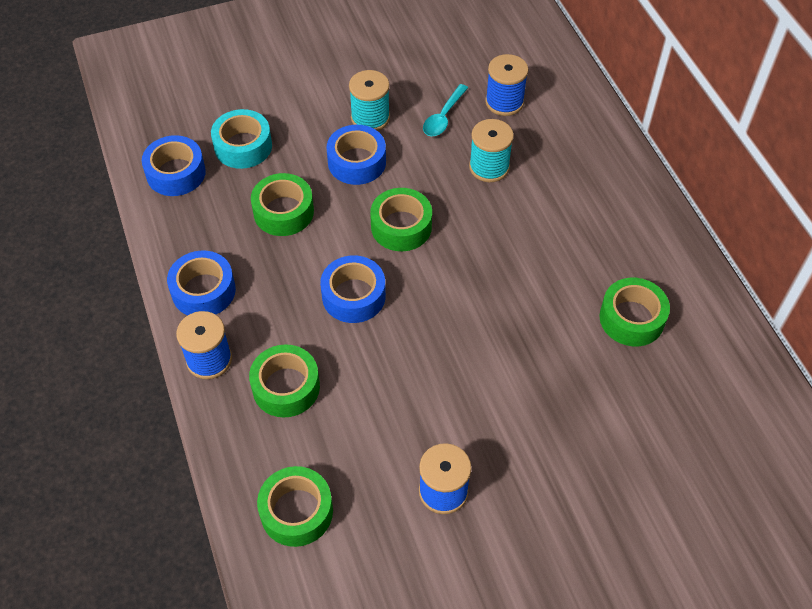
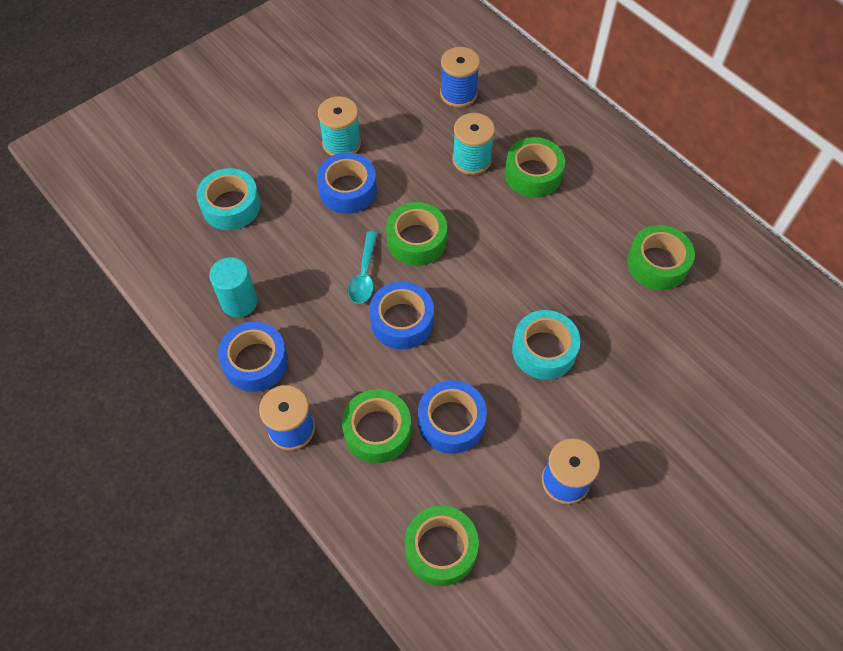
camera: 20 degrees left, 5 degrees up
(176, 173) = (176, 252): blue tape -> blue tape (451, 421)
(212, 233) = (239, 302): none -> turquoise cylinder
(283, 212) = (299, 259): green tape -> green tape (533, 174)
(443, 117) = (409, 123): turquoise spoon -> turquoise spoon (364, 274)
(478, 364) = (544, 350): none -> turquoise tape

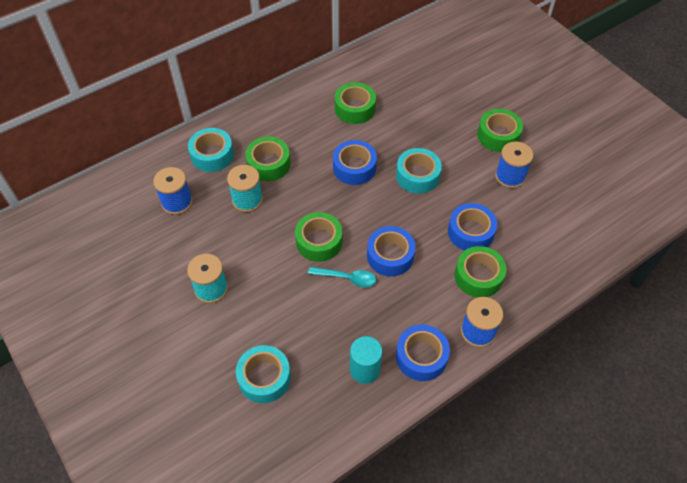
camera: 85 degrees left, 5 degrees down
(347, 190) = (262, 286): blue tape -> blue tape (354, 168)
(441, 549) = (559, 245): green tape -> green tape (498, 135)
(537, 115) = (212, 155): none -> turquoise tape

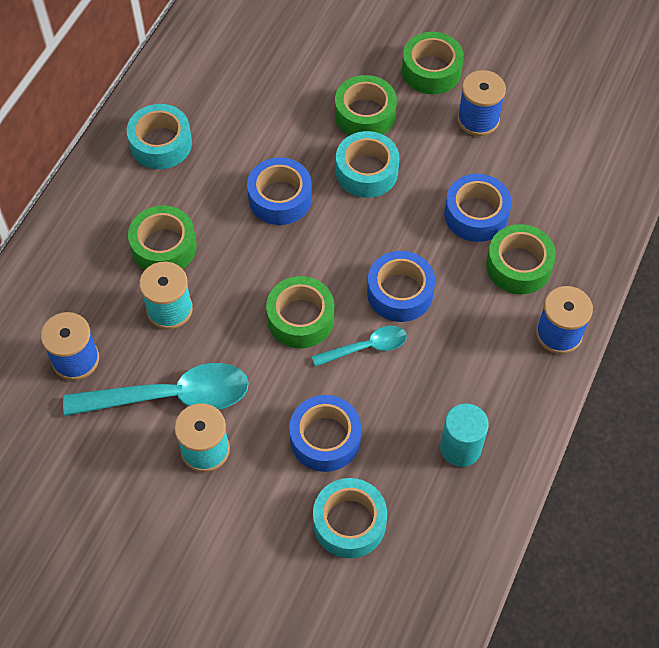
camera: 30 degrees left, 5 degrees up
(212, 155) = (77, 271): turquoise tape -> turquoise tape (161, 144)
(213, 249) = (170, 397): none -> turquoise spoon
(355, 108) = (226, 115): green tape -> green tape (365, 114)
(421, 357) = (514, 397): blue tape -> blue tape (325, 438)

